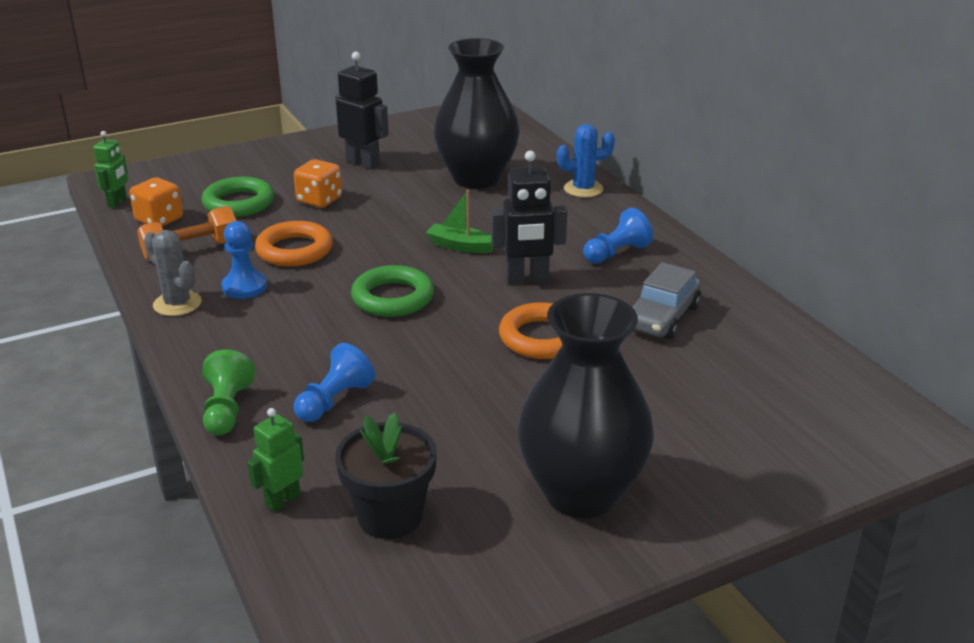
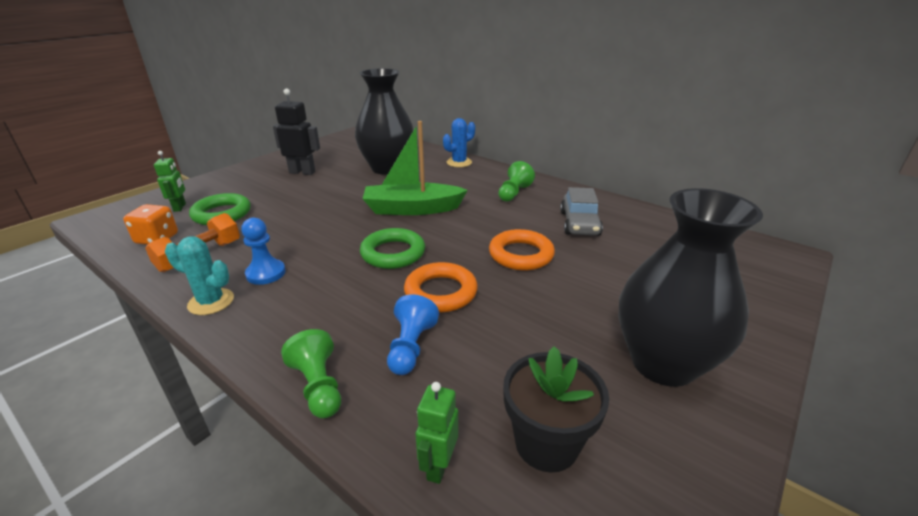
camera: 25 degrees left, 0 degrees up
(117, 202) = (110, 233): green robot -> green robot (180, 207)
(177, 304) = (211, 302): grey cactus -> turquoise cactus
(294, 250) = (290, 237): orange ring -> orange ring (441, 292)
(319, 200) = (286, 200): orange dice -> none
(460, 246) = (412, 209): green boat -> green boat, size x1.91
(527, 279) = (475, 220): black robot -> none
(616, 253) = (514, 193): blue pawn -> green pawn

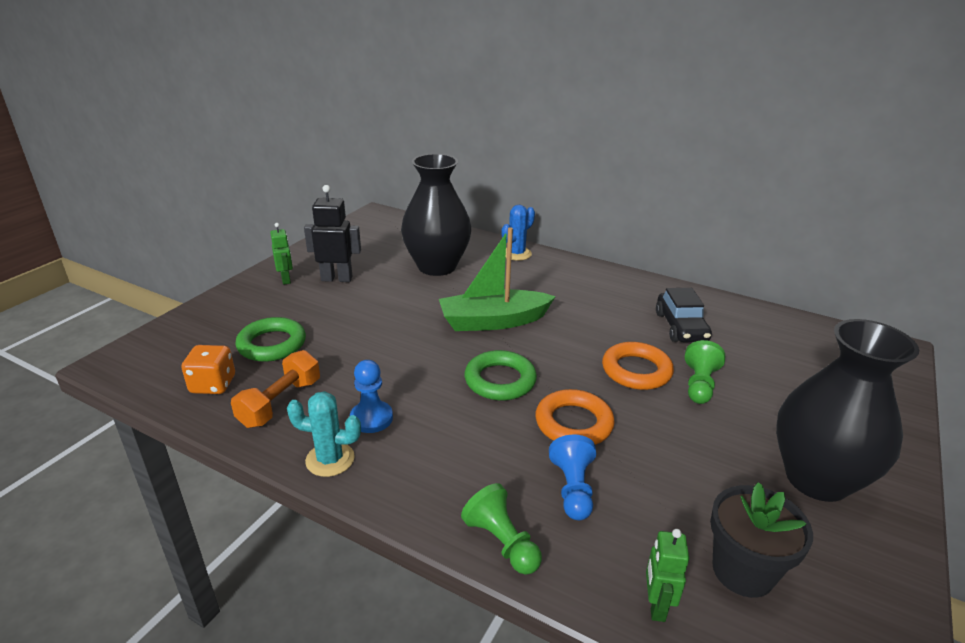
camera: 10 degrees left, 0 degrees up
(180, 207) = (213, 339): green robot -> green robot (286, 280)
(514, 193) = (596, 292): green pawn -> green pawn (699, 385)
(579, 223) = (681, 327): grey car -> black car

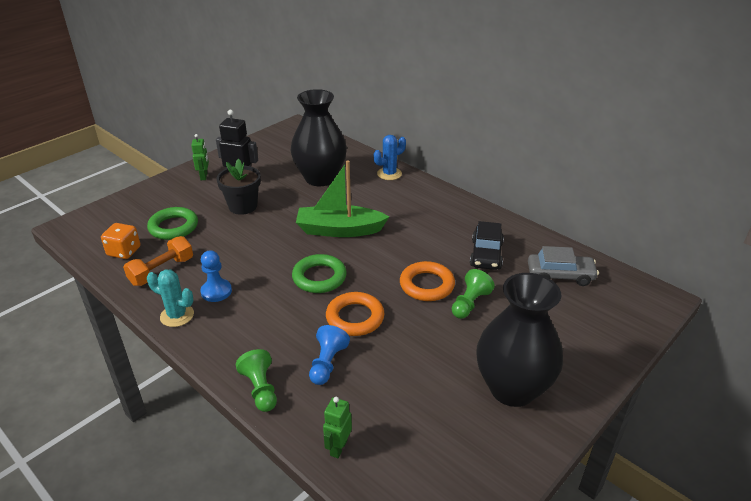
camera: 15 degrees right, 5 degrees up
(743, 571) = (412, 439): black flower pot -> black flower pot (243, 206)
(775, 339) = (560, 275): none -> grey car

